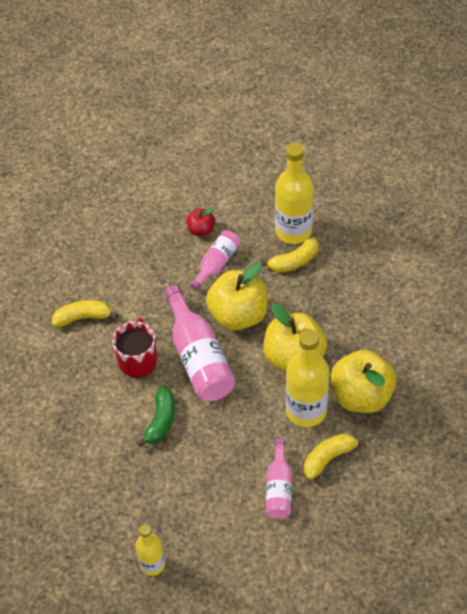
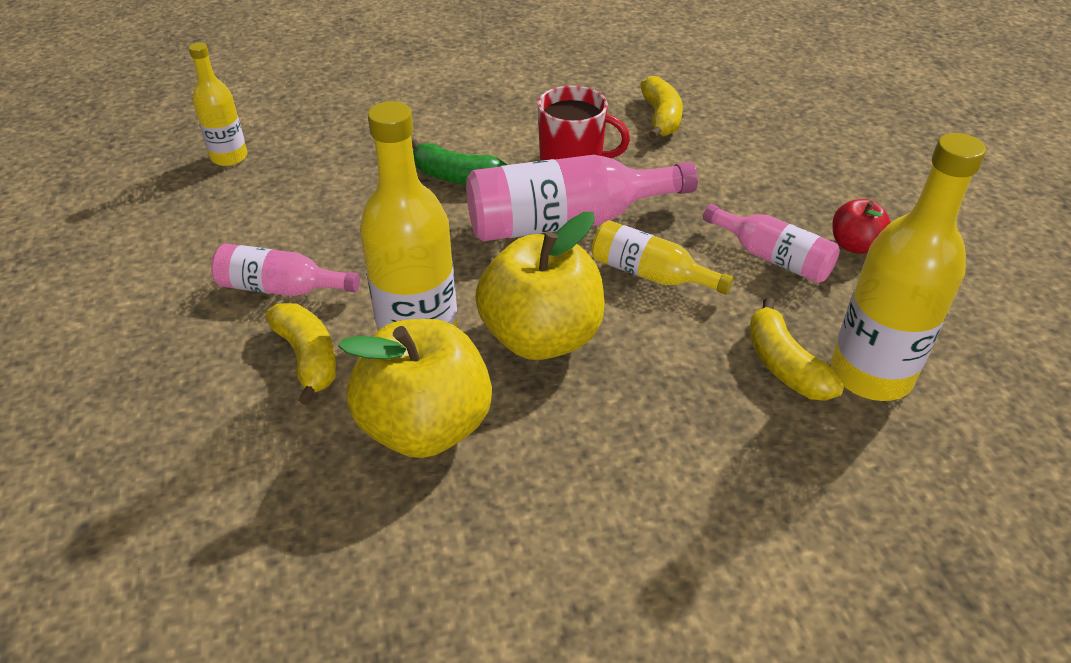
camera: 95 degrees right, 10 degrees down
(238, 315) = (650, 274): yellow apple -> yellow bottle

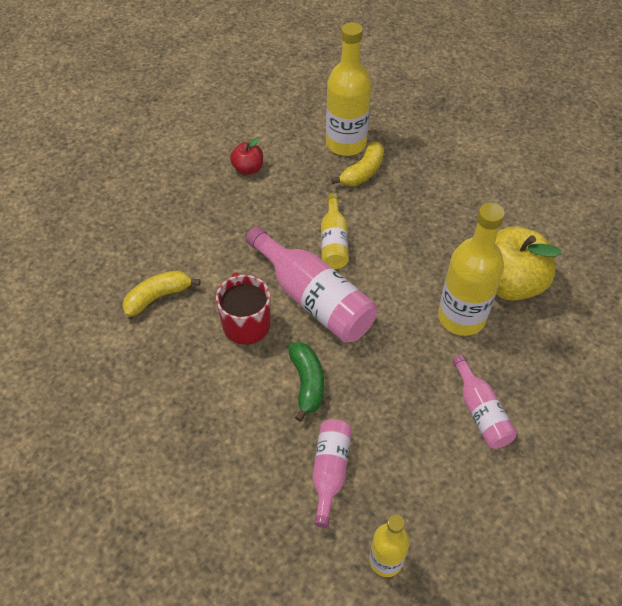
camera: 120 degrees left, 10 degrees up
(308, 358) = (514, 360): yellow banana -> none
(541, 337) = (417, 267): yellow apple -> none
(772, 257) = (282, 197): pink bottle -> pink bottle (330, 471)

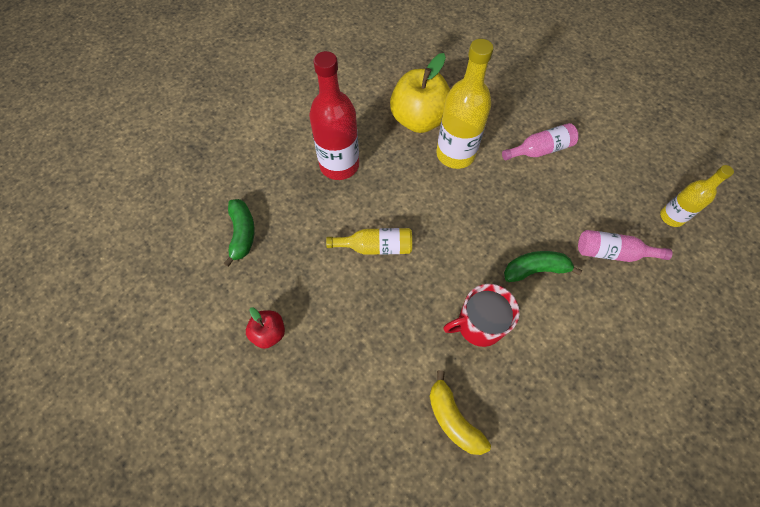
camera: 90 degrees left, 10 degrees up
(314, 299) = (444, 264): pink bottle -> none
(346, 143) = (242, 234): yellow bottle -> green banana
(363, 172) = (285, 219): yellow banana -> none
(433, 211) = (339, 165): none -> red bottle

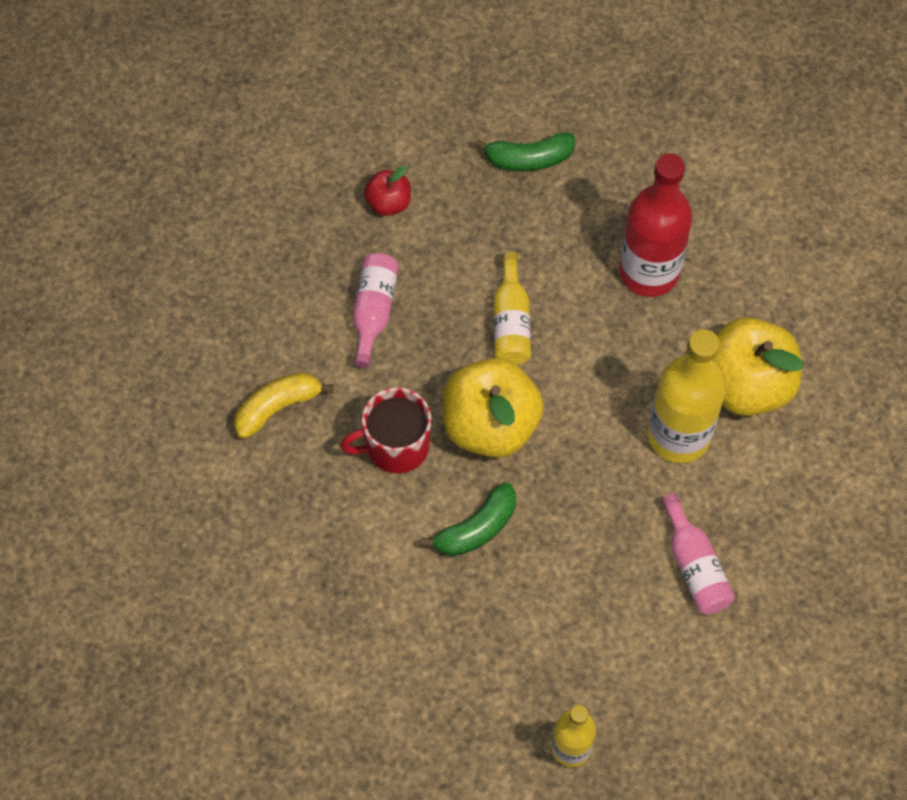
camera: 90 degrees right, 0 degrees up
(457, 261) = (490, 426): none -> yellow apple
(479, 325) = (396, 446): red mug -> red mug turned 90 degrees counterclockwise
(535, 270) = (477, 528): green banana -> green banana turned 60 degrees clockwise
(612, 253) = (506, 643): pink bottle -> pink bottle (374, 311)

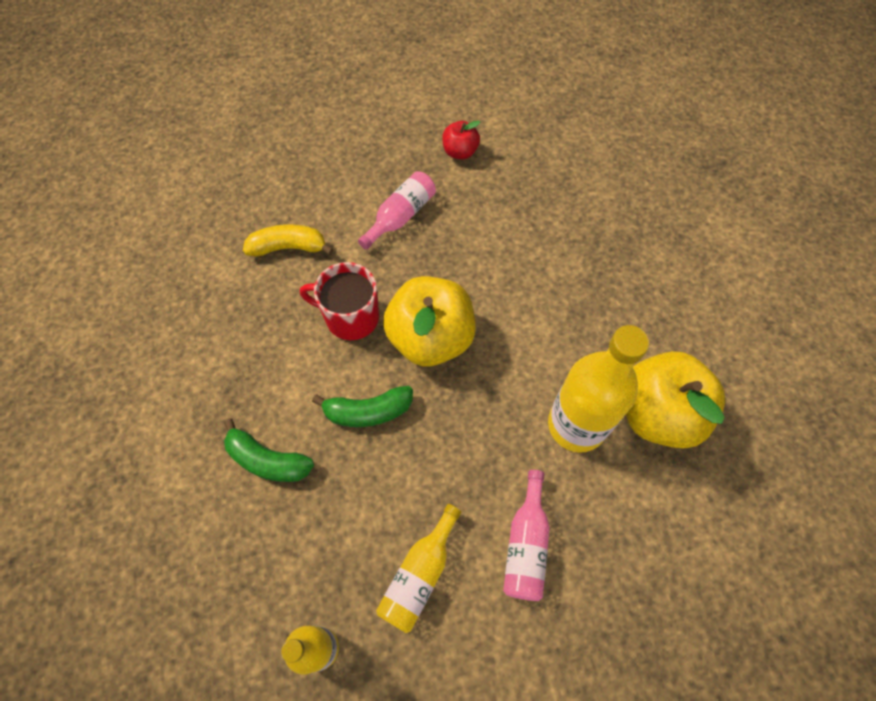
camera: 30 degrees right, 0 degrees up
(511, 322) = (495, 271): yellow bottle -> yellow bottle (419, 574)
(528, 159) = (579, 168): green banana -> green banana (268, 460)
(649, 272) = (625, 287): red bottle -> none

